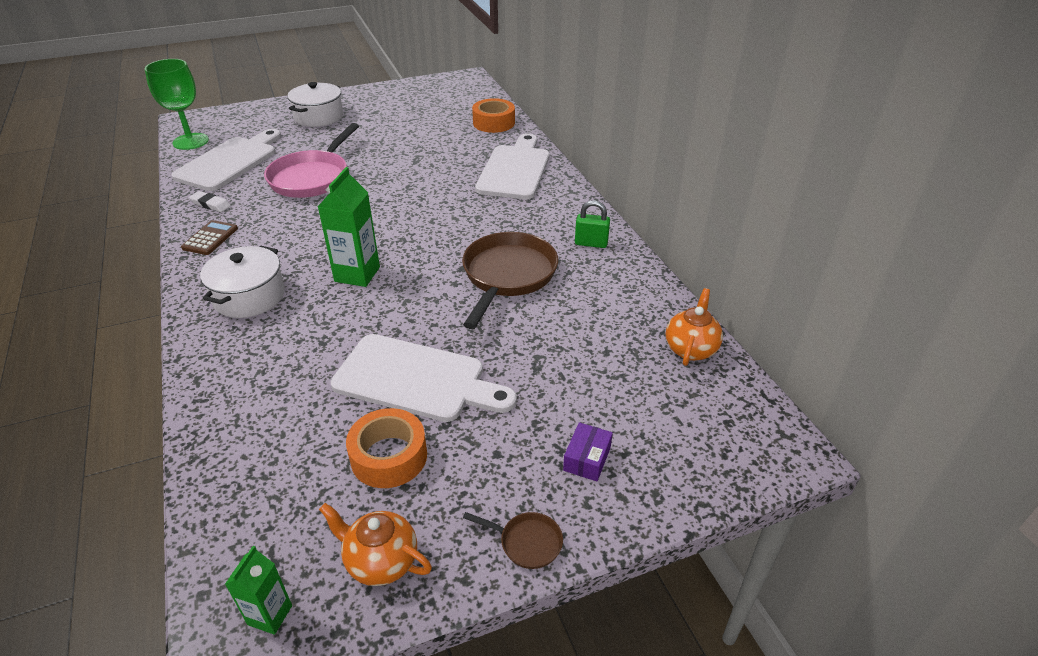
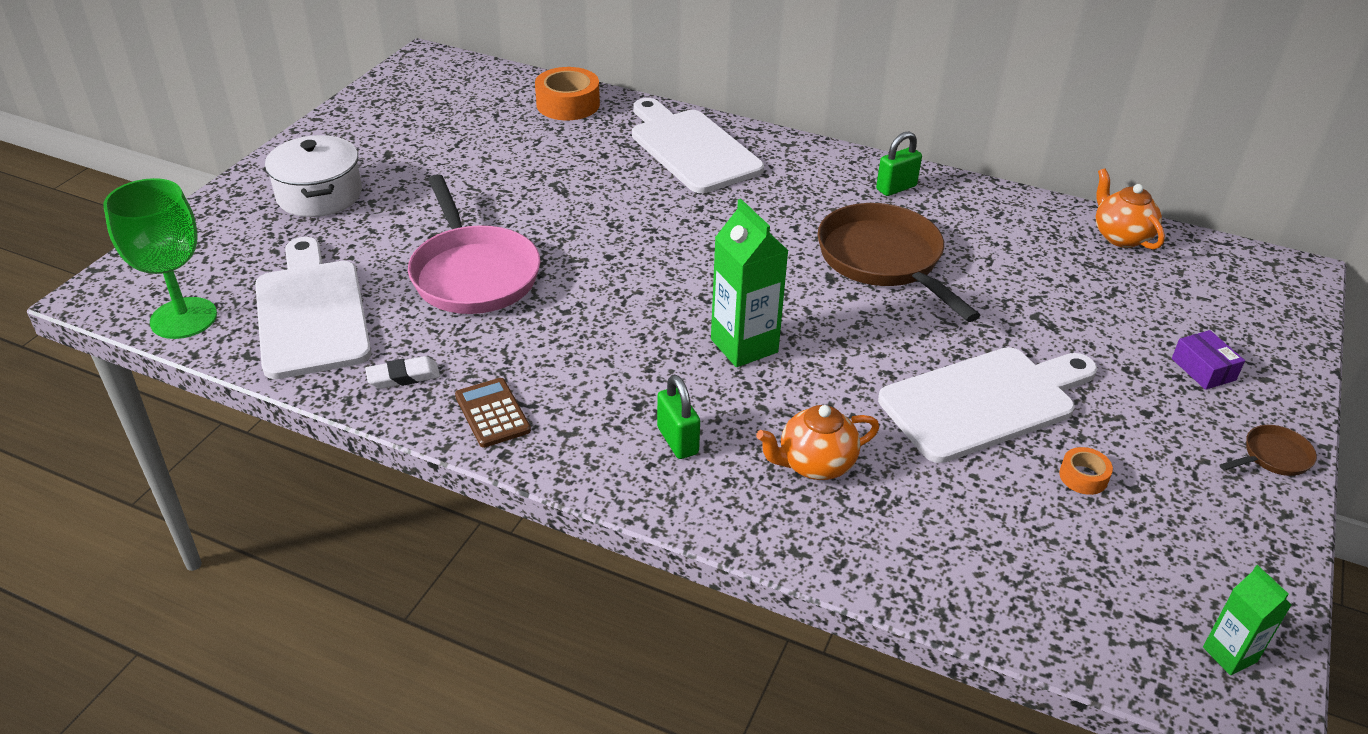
camera: 45 degrees left, 0 degrees up
(249, 296) = (677, 441): white pot -> green padlock
(380, 561) = (1221, 551): orange teapot -> orange teapot (815, 464)
(389, 456) = (1083, 477): orange tape -> orange tape, size x0.51

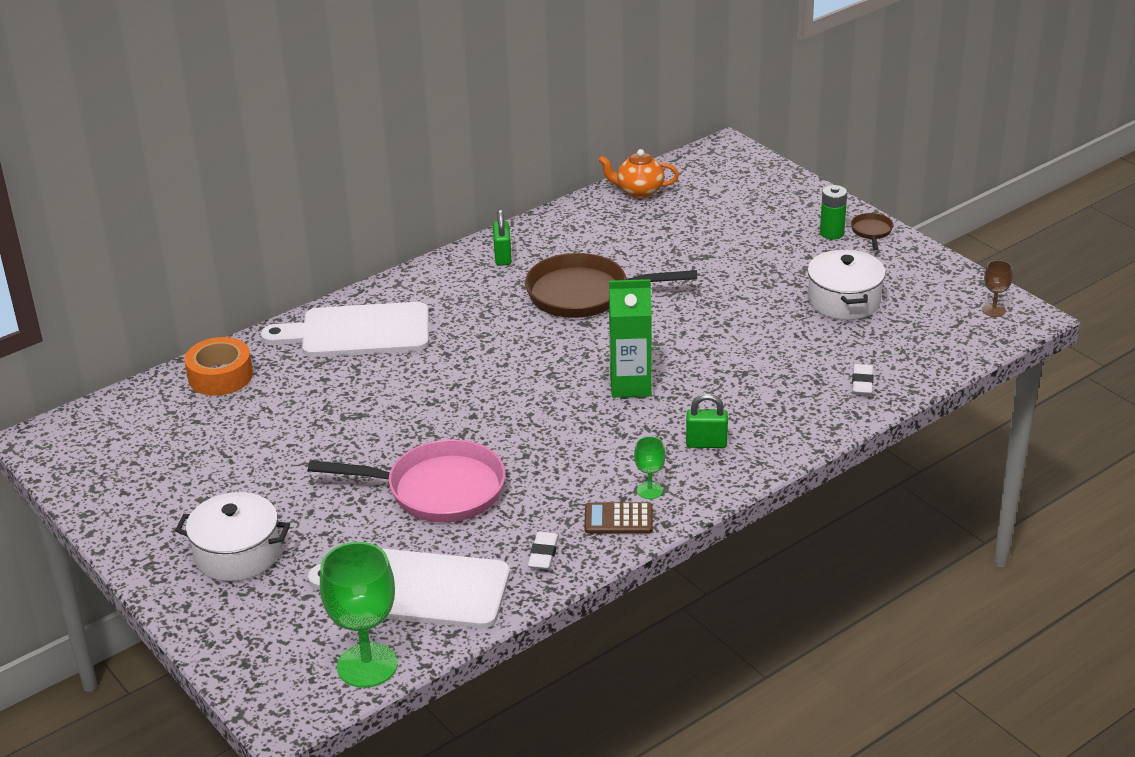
camera: 60 degrees left, 5 degrees down
(558, 421) = (649, 490): none -> green goblet
(815, 464) = (767, 395): orange teapot -> none
(915, 551) = (862, 383): none -> white eraser
(985, 402) = (757, 309): white cutting board -> none
(1083, 477) = (844, 301): orange tape -> white pot
(1203, 369) = (787, 220): purple box -> none
(1224, 419) = (832, 233): none -> green battery
(1229, 654) = (993, 310): green carton -> brown goblet

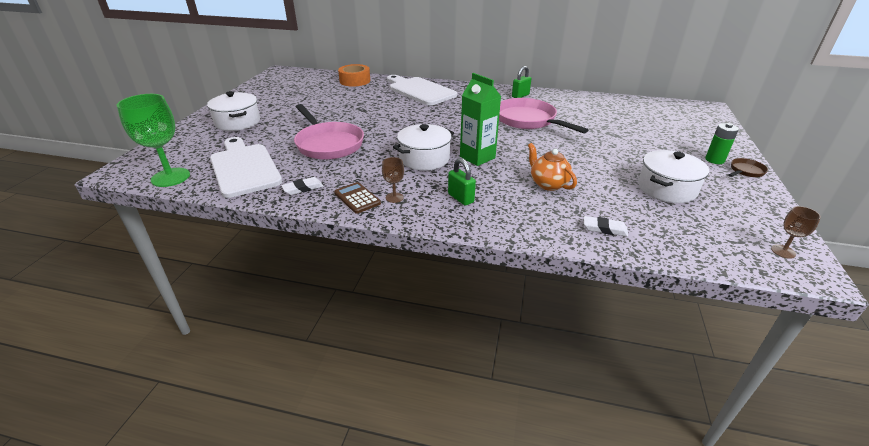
camera: 50 degrees right, 0 degrees up
(583, 427) = (424, 159): none -> white pot
(584, 294) = (528, 120): brown pan -> pink pan
(639, 191) = (627, 103): orange teapot -> orange teapot (548, 184)
(649, 490) = (394, 197): green goblet -> brown goblet
(862, 383) = (604, 229): white eraser -> white eraser turned 45 degrees clockwise

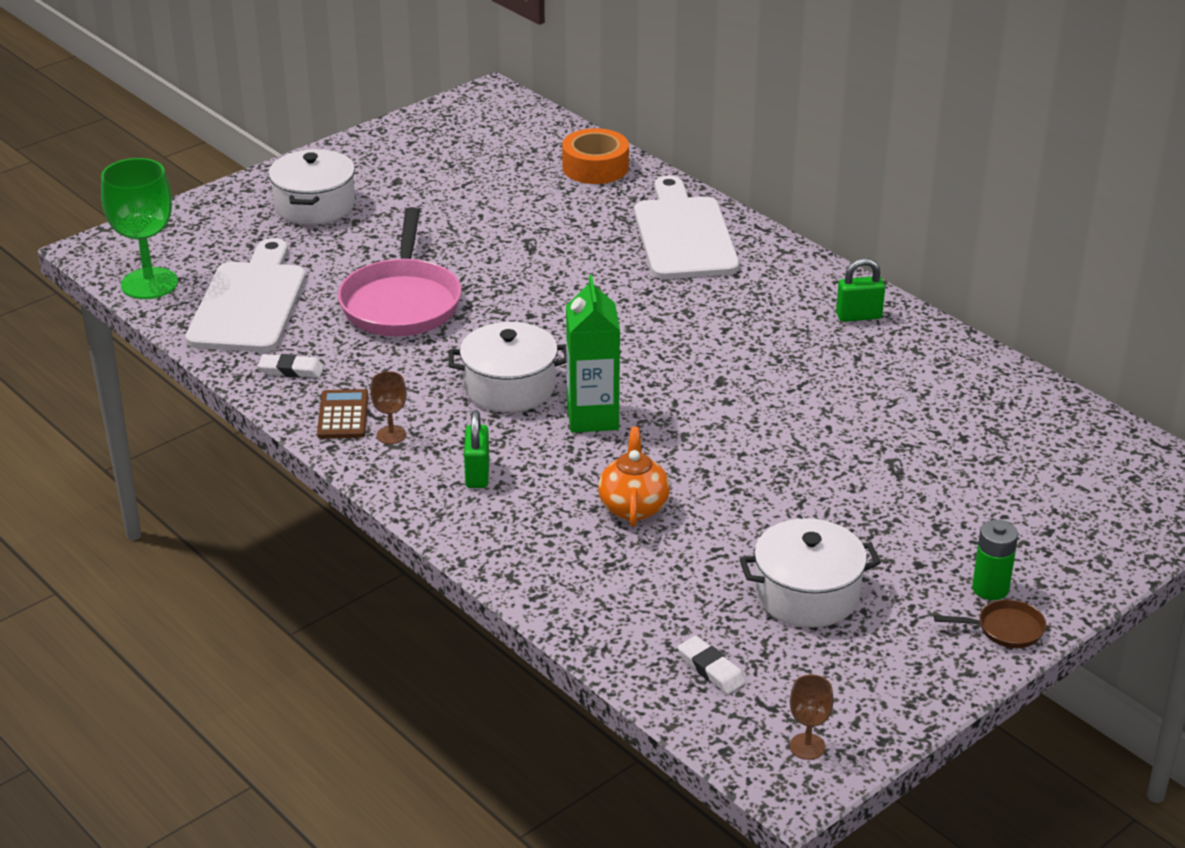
camera: 35 degrees right, 0 degrees up
(528, 120) = (785, 378): pink pan -> none
(604, 229) = (608, 604): white eraser -> white eraser (711, 669)

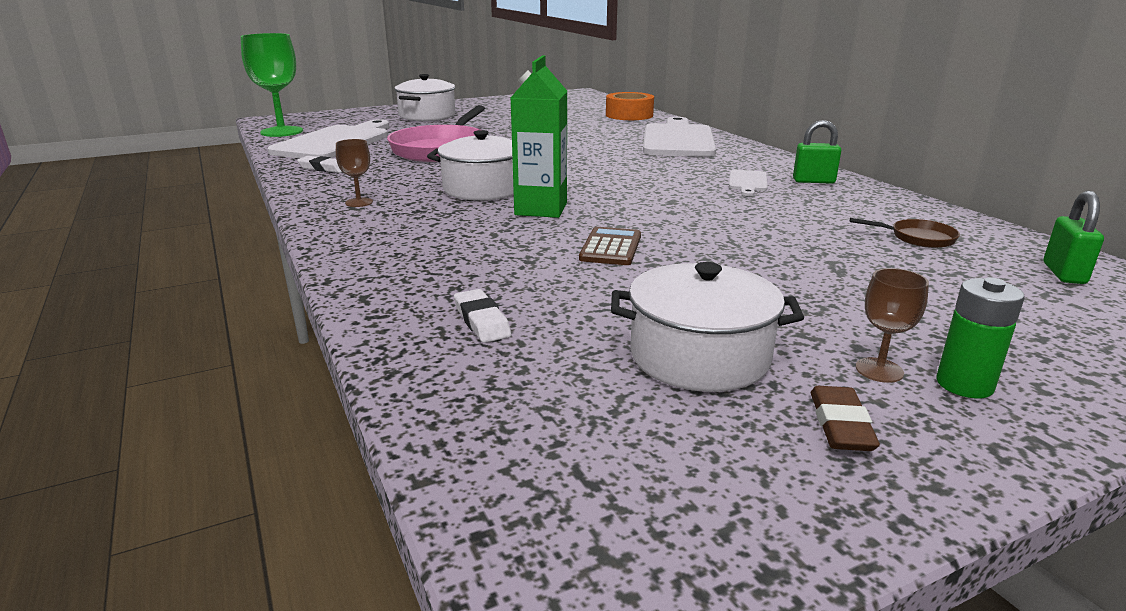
camera: 15 degrees right, 10 degrees down
(343, 415) = (333, 190): brown calculator -> brown calculator (610, 247)
(477, 474) = (406, 229): green padlock -> green padlock (1064, 273)
(633, 507) = (536, 263): orange teapot -> none
(711, 669) = (528, 417): white eraser -> white eraser (481, 321)
(789, 329) = (747, 182): none -> white cutting board
(807, 746) = (625, 557): brown goblet -> brown goblet (879, 370)
(911, 638) = (841, 425): none -> brown eraser
(1005, 629) = (995, 436): brown pan -> brown pan (918, 238)

